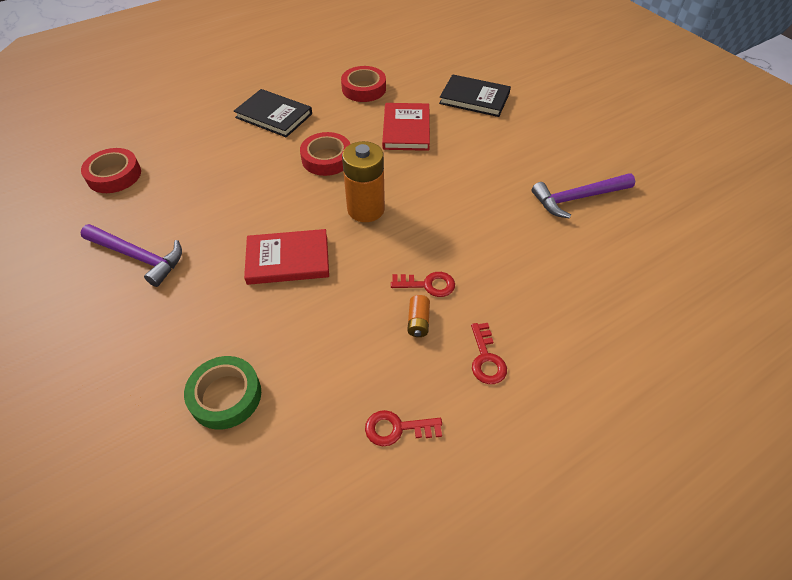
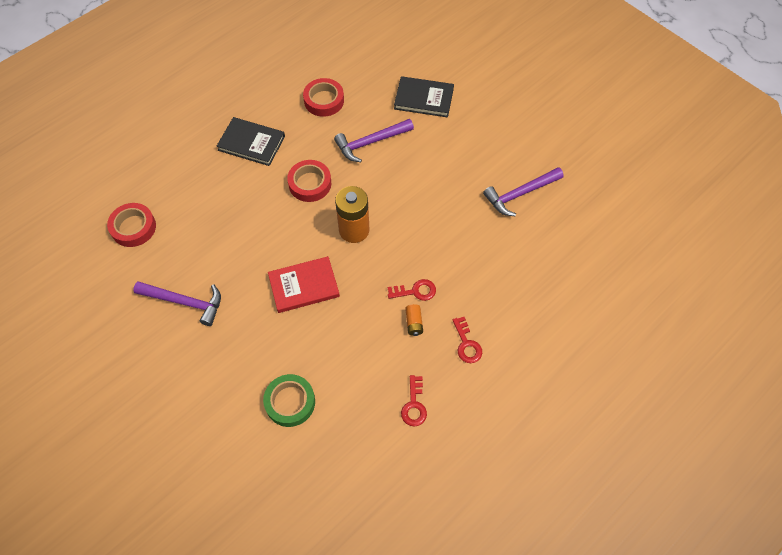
camera: 10 degrees left, 10 degrees up
(397, 428) = (414, 405): red key -> red key turned 75 degrees counterclockwise
(406, 129) = (370, 142): red book -> purple hammer

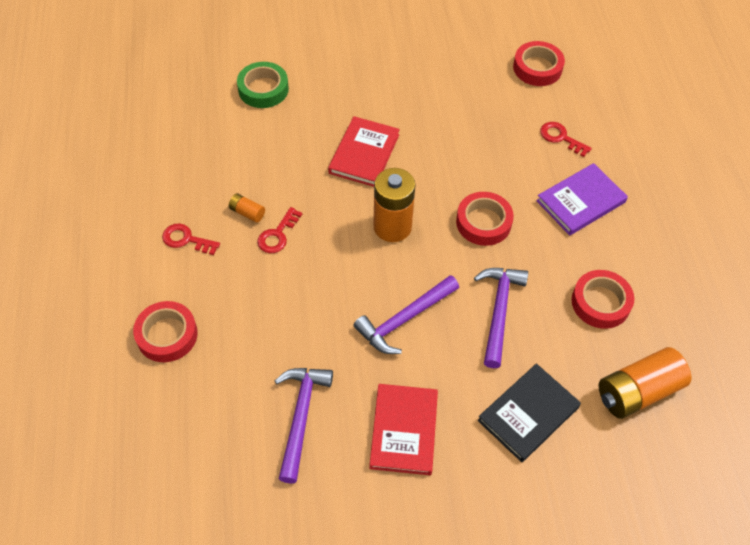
camera: 125 degrees right, 5 degrees down
(185, 302) = (422, 68): purple hammer -> purple hammer (404, 319)
(251, 143) = (581, 201): black book -> purple book
(369, 62) = (637, 392): none -> orange battery
(414, 405) = (175, 166): red key -> red key (561, 138)
(483, 144) = (404, 430): none -> red book
(539, 299) = (167, 335): none -> red tape

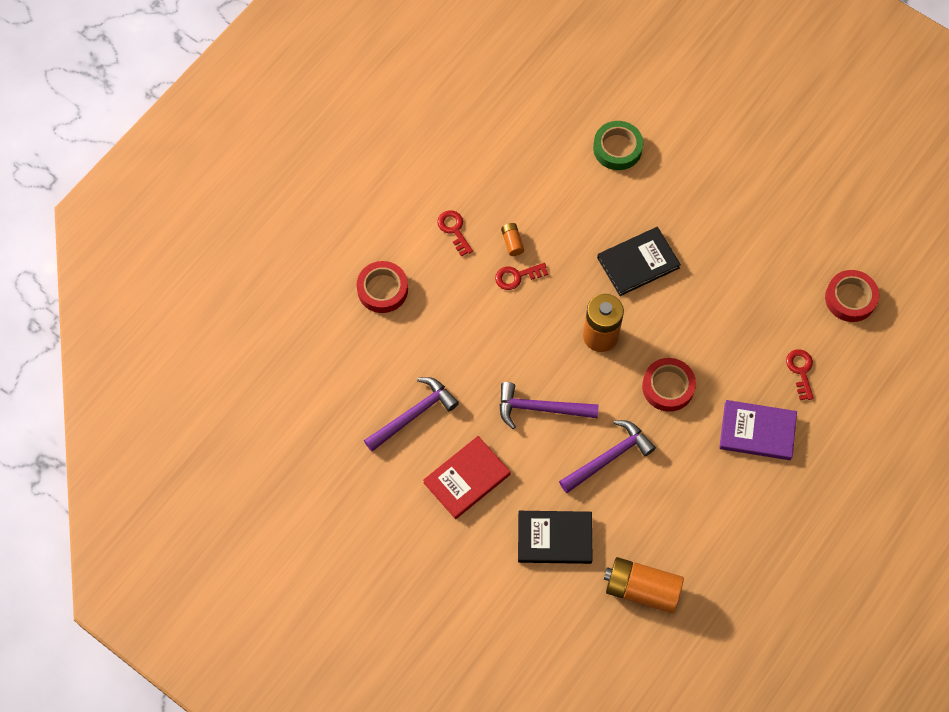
camera: 45 degrees right, 10 degrees up
(364, 154) = (638, 262): red book -> black book
(600, 302) = (686, 512): red tape -> none

